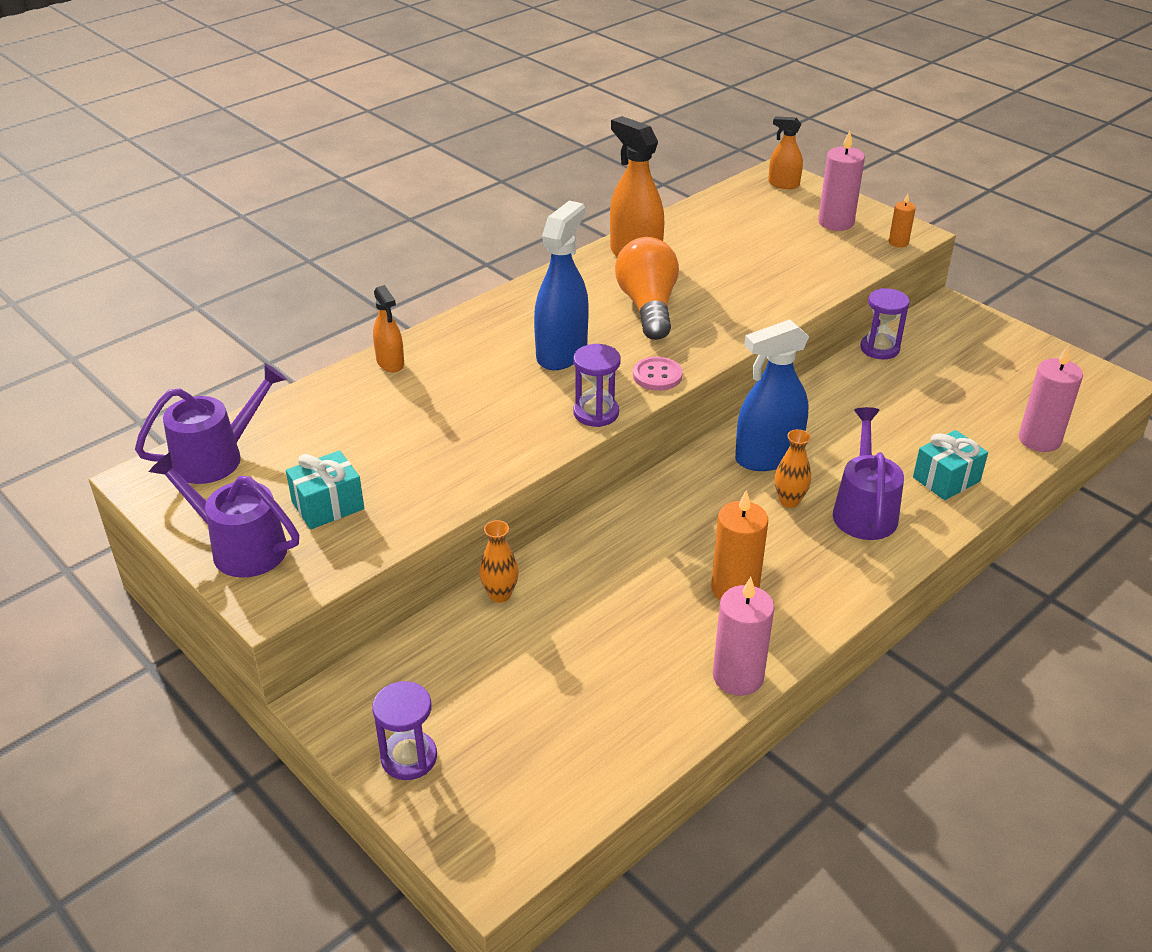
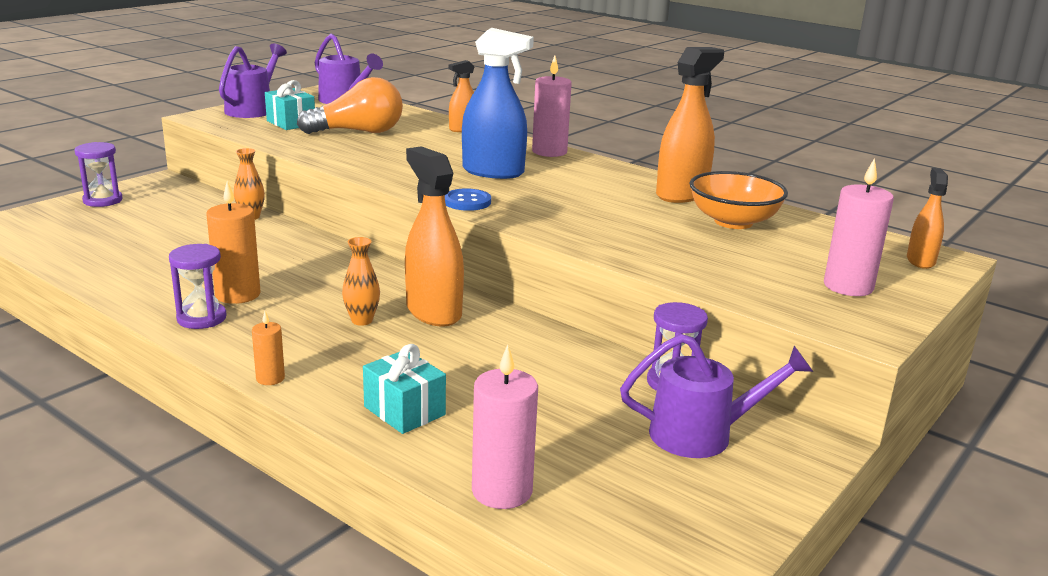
camera: 80 degrees right, 15 degrees down
(596, 413) = (404, 183): purple hourglass -> purple hourglass (201, 318)
(648, 307) = (586, 199): orange light bulb -> orange light bulb (358, 132)
(657, 375) = (467, 202): pink button -> blue button
(706, 243) = (733, 222): none -> orange bowl
(738, 676) = (129, 294): pink candle -> pink candle (549, 152)
(767, 457) = (433, 312): blue spray bottle -> orange spray bottle
(863, 509) = (348, 358): purple watering can -> purple watering can (703, 434)
(898, 242) = (829, 322): orange candle -> orange candle (270, 378)

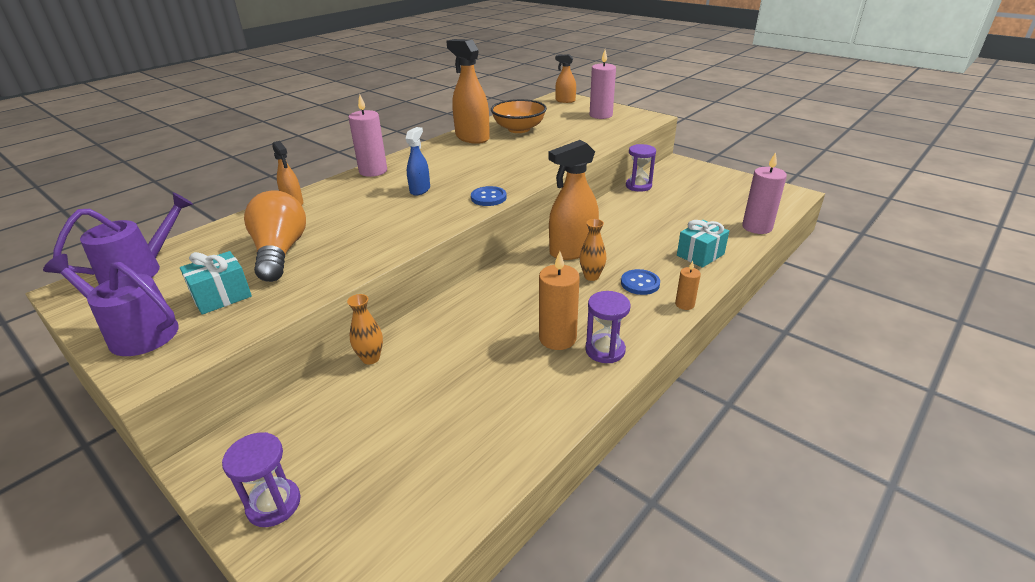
camera: 85 degrees left, 10 degrees up
(334, 352) = (640, 283): none -> blue button
(493, 172) = (420, 190): blue spray bottle -> blue spray bottle, size x0.55
(703, 434) = (683, 183): purple watering can -> none

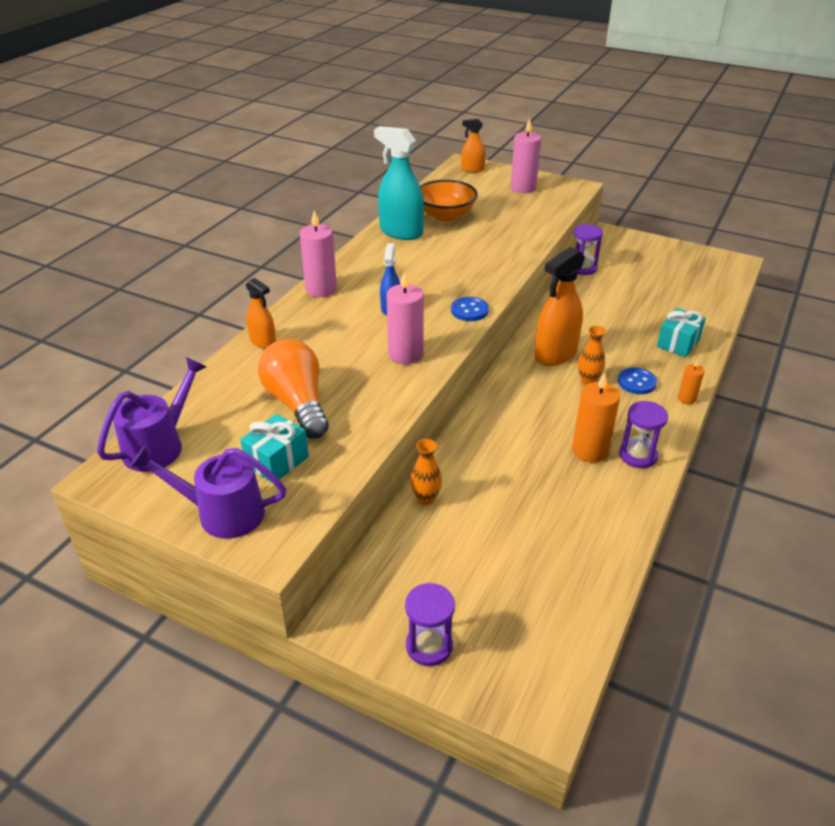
camera: 15 degrees left, 5 degrees up
(472, 137) = (401, 232): orange spray bottle -> turquoise spray bottle
(757, 227) = (717, 305): pink candle -> pink candle (405, 354)

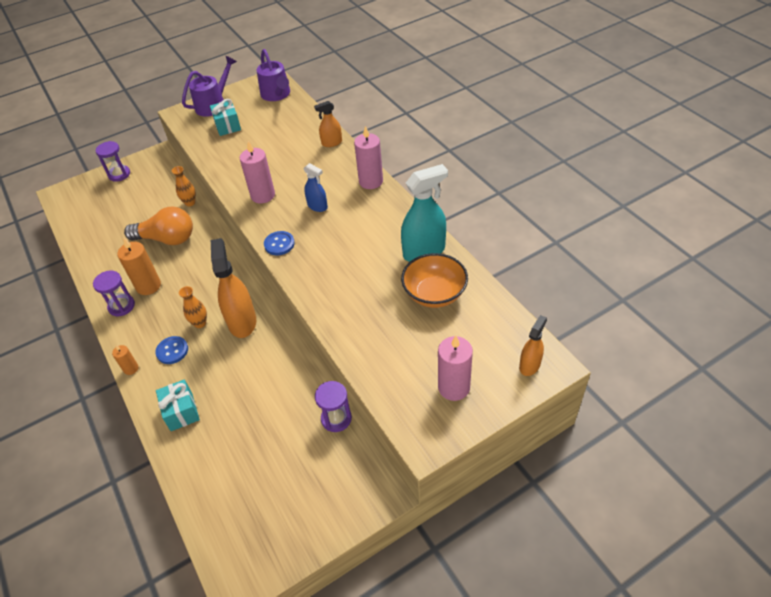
camera: 125 degrees right, 10 degrees up
(297, 403) = (262, 142): orange light bulb -> orange light bulb (167, 239)

